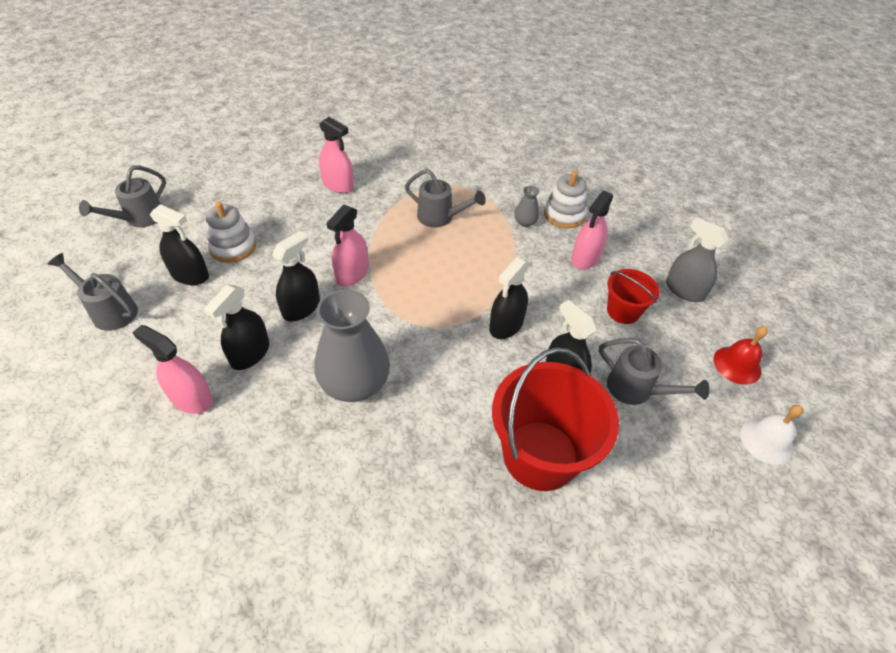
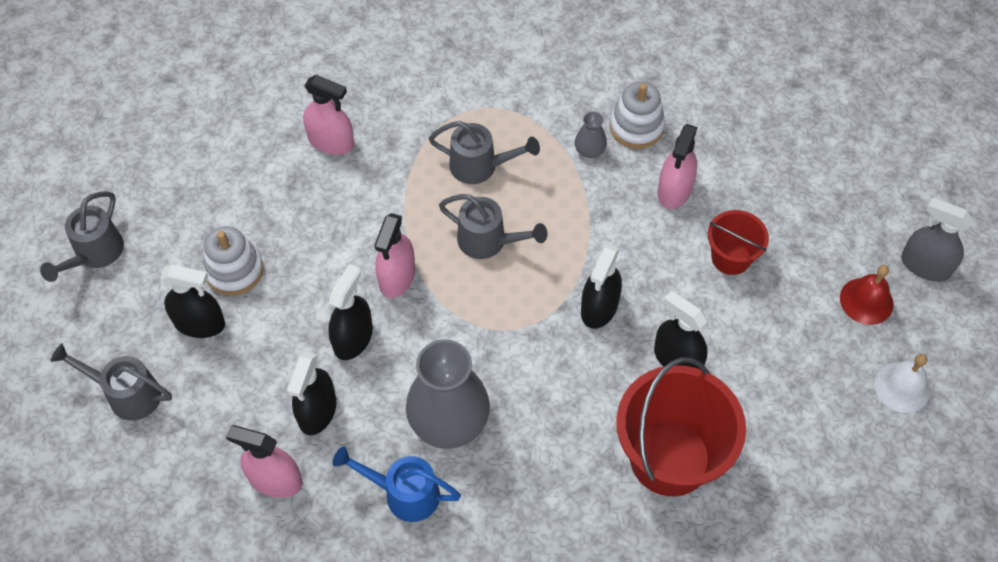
camera: 10 degrees left, 10 degrees up
(294, 433) = (403, 493): none -> blue watering can
(636, 390) = (759, 358): grey watering can -> grey watering can (488, 241)
(684, 290) = (798, 211): grey spray bottle -> grey spray bottle (925, 266)

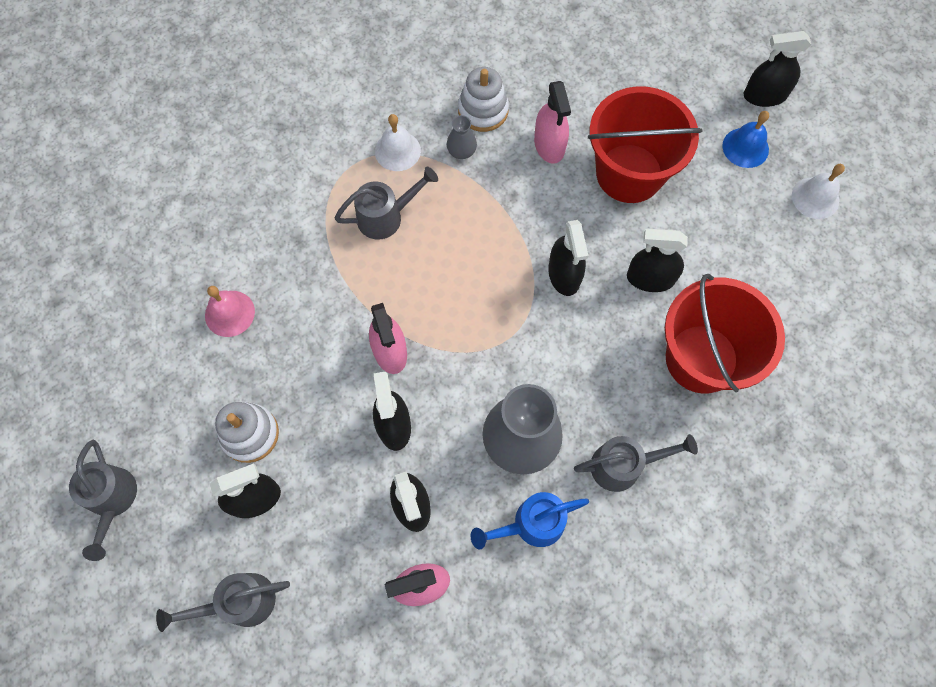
camera: 35 degrees left, 10 degrees up
(292, 167) = (229, 313): none -> pink bell
(331, 142) = (246, 271): pink spray bottle -> none
(488, 241) = (440, 275): grey watering can -> grey watering can (623, 465)
(533, 118) = (397, 151): none -> white bell
(731, 257) = (629, 173): red bucket -> red bucket, size x1.89
(866, 301) = (745, 147): red bell -> blue bell
(925, 266) = (764, 95): grey spray bottle -> black spray bottle

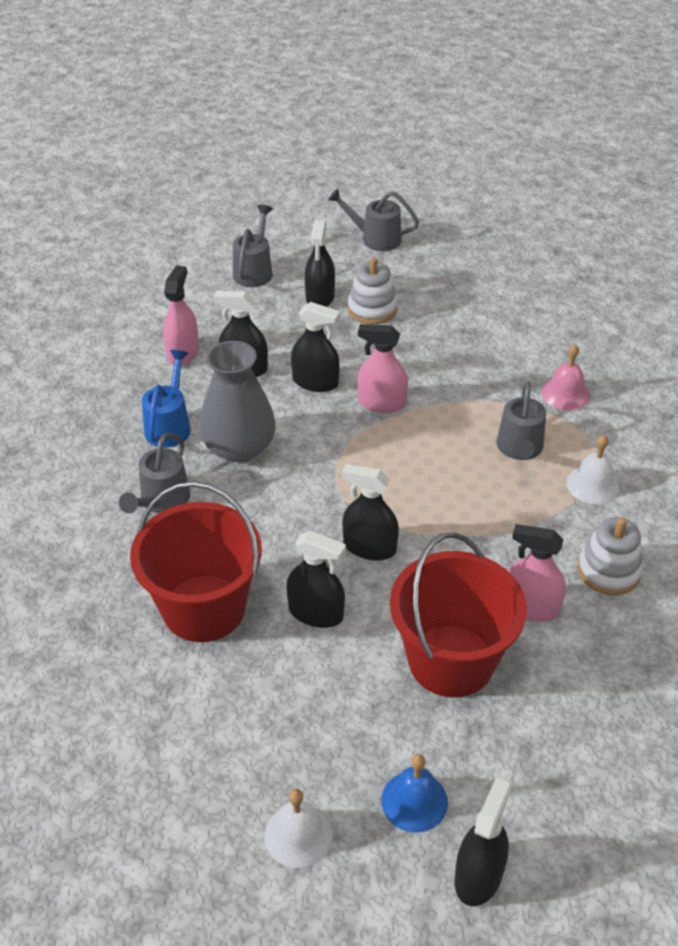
camera: 120 degrees right, 25 degrees down
(229, 313) = (485, 329): pink bell -> pink bell (565, 393)
(461, 151) = (564, 532): grey vase -> none
(650, 278) = (316, 613): black spray bottle -> black spray bottle turned 75 degrees clockwise

